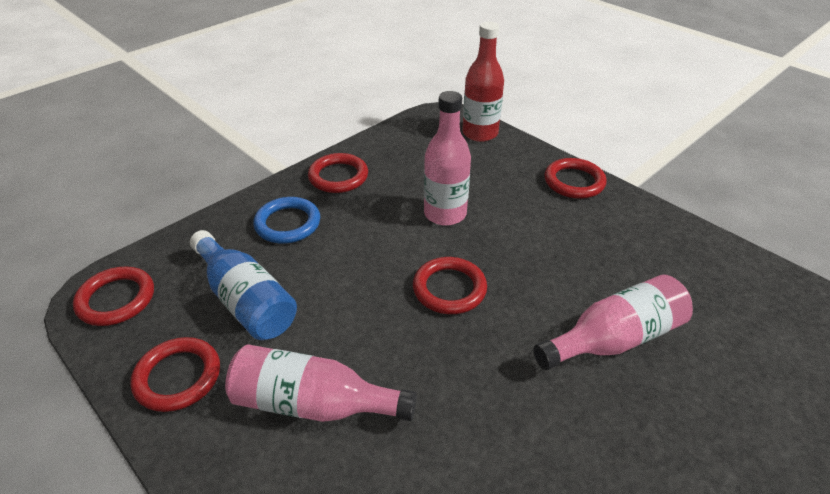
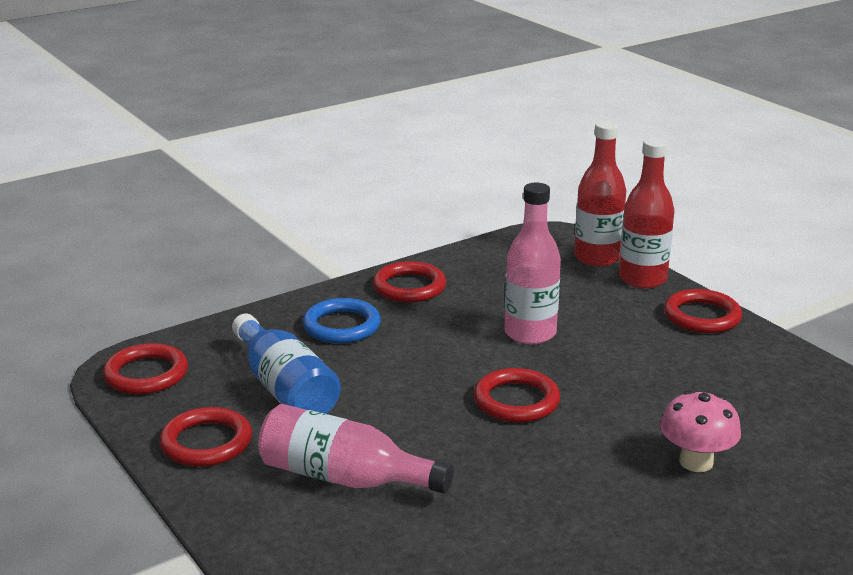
camera: 10 degrees right, 15 degrees down
(519, 150) = (642, 279): none -> red bottle
(614, 339) = (696, 462): pink bottle -> pink mushroom

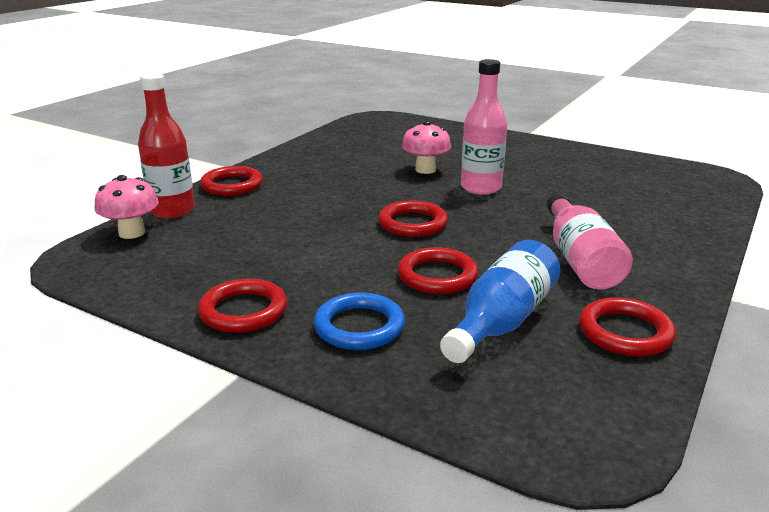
camera: 115 degrees left, 0 degrees up
(146, 374) = (577, 423): red ring -> red ring (437, 276)
(530, 333) = (303, 236): pink bottle -> pink bottle (481, 188)
(597, 258) = (132, 233): red bottle -> pink mushroom

